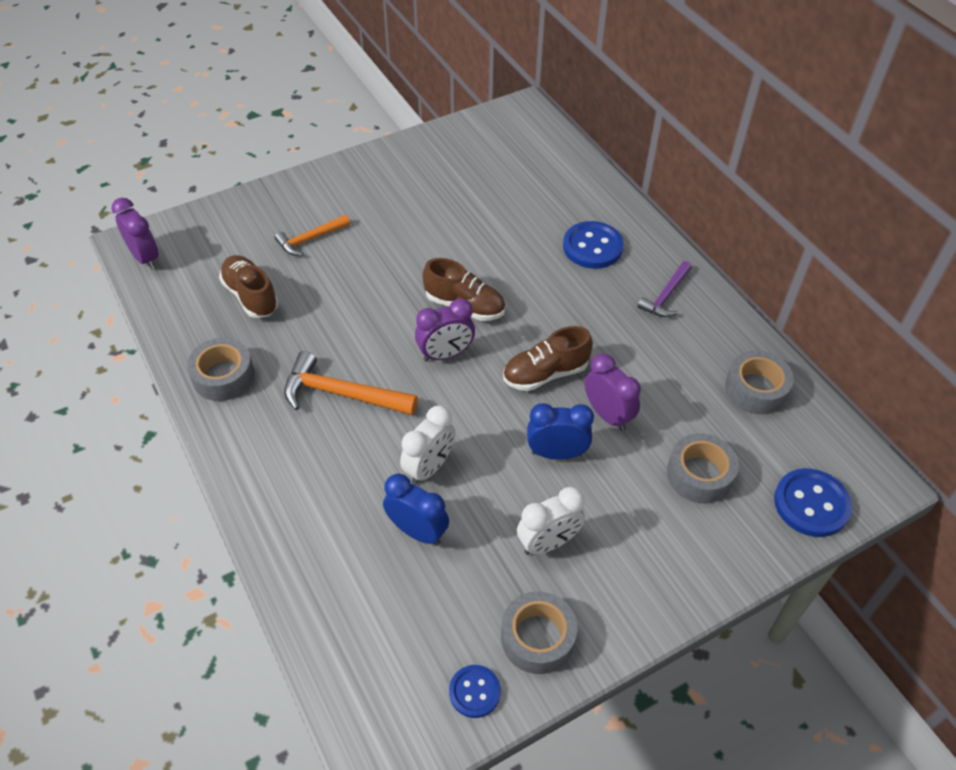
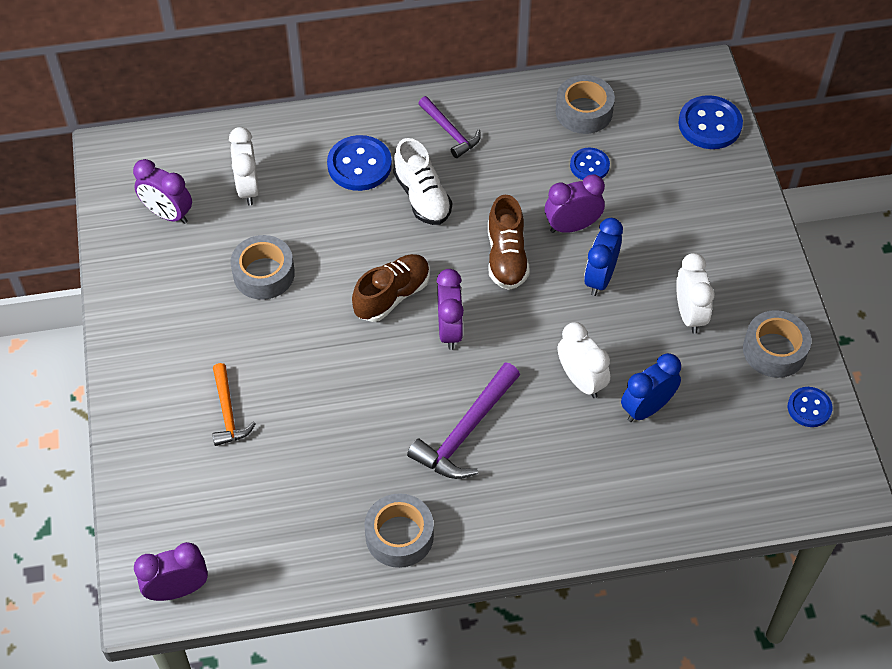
camera: 70 degrees left, 5 degrees up
(251, 296) = (291, 488): brown shoe -> none
(342, 394) = (466, 431): orange hammer -> purple hammer
(481, 153) = (168, 214): none -> purple clock
(530, 189) = (248, 188): none -> white clock
(581, 297) = (422, 197): none -> white shoe
(690, 411) = (589, 166): none -> blue button
(699, 474) = (657, 185): grey tape -> grey tape (264, 274)

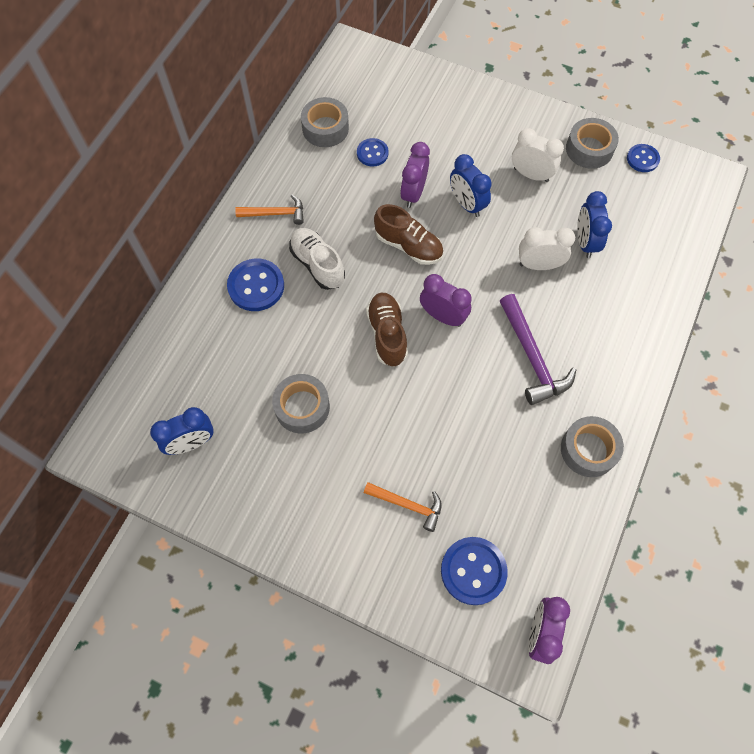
camera: 55 degrees left, 10 degrees up
(168, 214) = (191, 443): purple clock -> blue clock
(248, 188) = (215, 372): white clock -> none
(422, 197) = (317, 264): white shoe -> white shoe turned 135 degrees counterclockwise
(450, 132) = (275, 213): purple hammer -> orange hammer
(710, 124) = (394, 71): blue button -> blue button (473, 571)

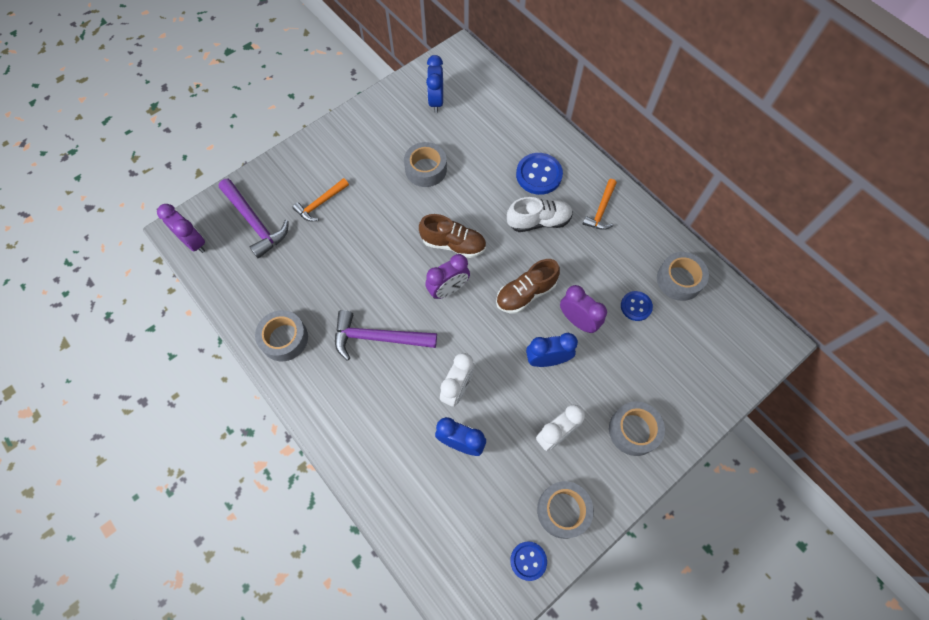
camera: 115 degrees right, 0 degrees up
(473, 571) = (255, 222): blue button -> purple hammer
(492, 122) = (633, 430): none -> grey tape

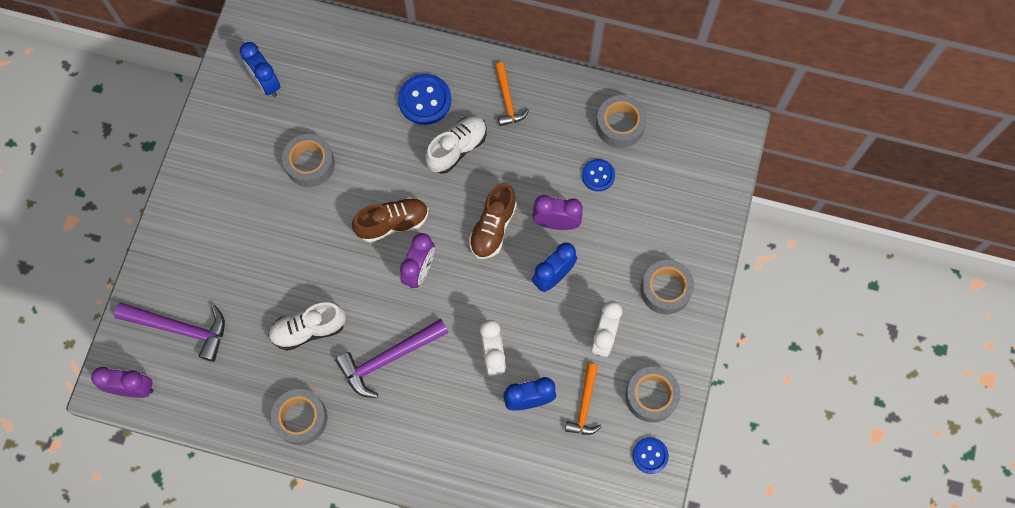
camera: 35 degrees left, 5 degrees up
(321, 203) = (231, 266): orange hammer -> orange hammer (585, 405)
(338, 279) = (308, 330): none -> white shoe

